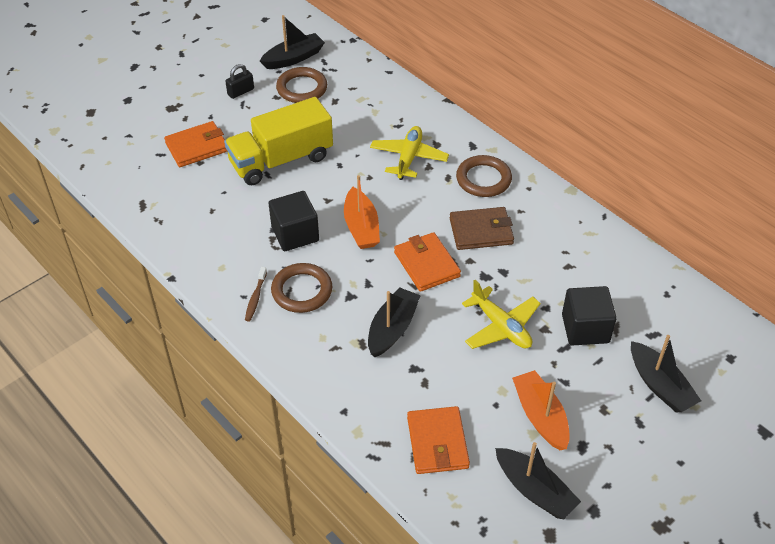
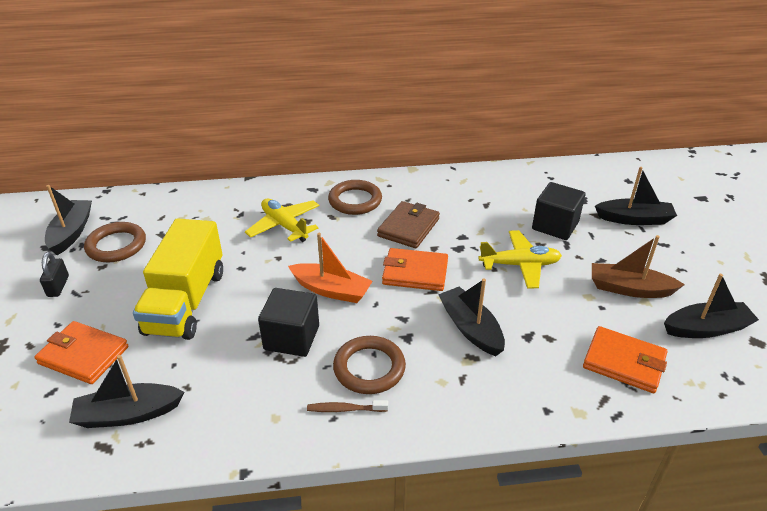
camera: 55 degrees left, 10 degrees down
(171, 199) = (128, 414): none -> black boat
(197, 147) = (83, 355): orange wallet -> orange wallet turned 75 degrees counterclockwise
(255, 298) = (345, 409): brown toothbrush -> brown toothbrush turned 135 degrees clockwise
(540, 416) = (629, 289): orange boat -> brown boat

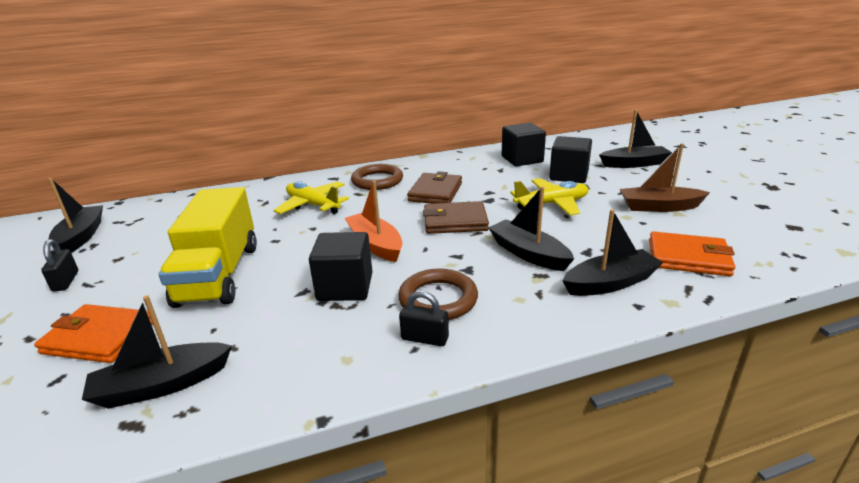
camera: 10 degrees left, 10 degrees down
(116, 245) = (133, 240): brown ring -> none
(331, 290) = (375, 244): orange boat -> orange boat turned 135 degrees counterclockwise
(345, 409) = (424, 338): brown toothbrush -> black padlock
(415, 273) = (455, 221): orange wallet -> brown wallet
(515, 192) = (522, 159): none -> black cube
(706, 328) = (744, 224): black boat -> black boat (610, 283)

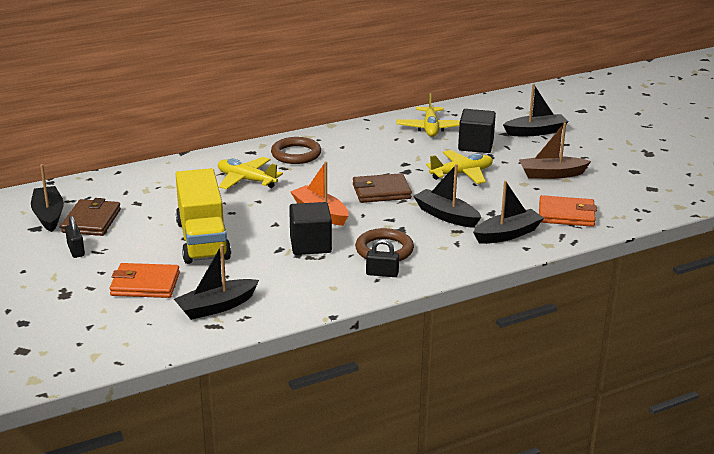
camera: 10 degrees left, 0 degrees up
(435, 192) = (356, 165): brown wallet -> brown wallet (91, 221)
(522, 159) = (430, 128): black cube -> yellow plane

